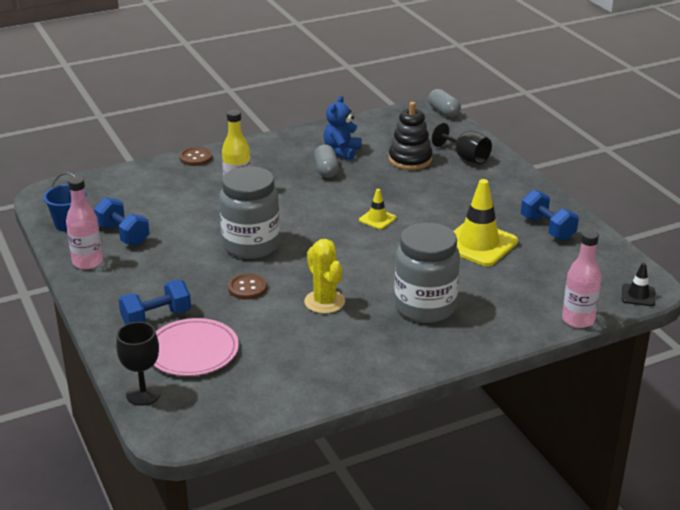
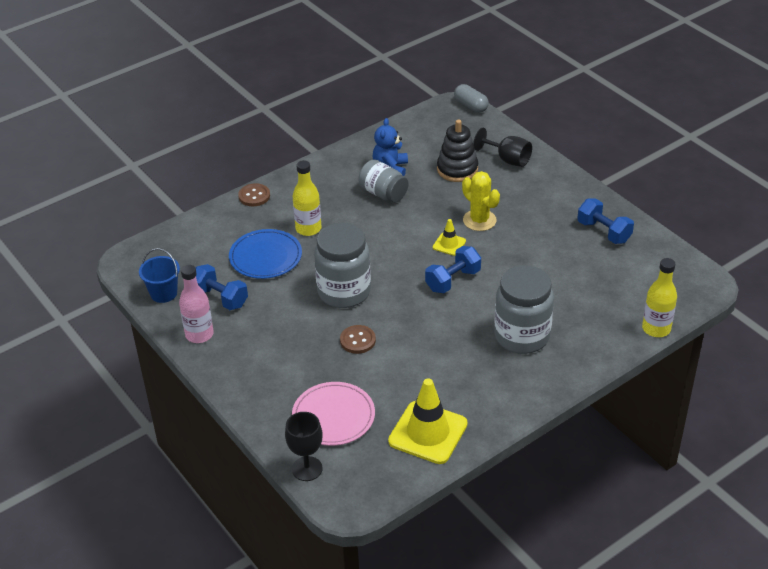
camera: 10 degrees left, 10 degrees up
(156, 318) = (287, 386): blue dumbbell -> blue dumbbell (453, 280)
(184, 207) = (265, 257): none -> blue plate
(324, 302) = (432, 344): yellow cactus -> yellow cactus (479, 220)
(326, 170) = (383, 193): grey capsule -> grey jar
(478, 244) = (548, 259): yellow traffic cone -> yellow traffic cone (428, 432)
(578, 320) = (656, 329): pink bottle -> yellow bottle
(638, 295) = (700, 294): black traffic cone -> none

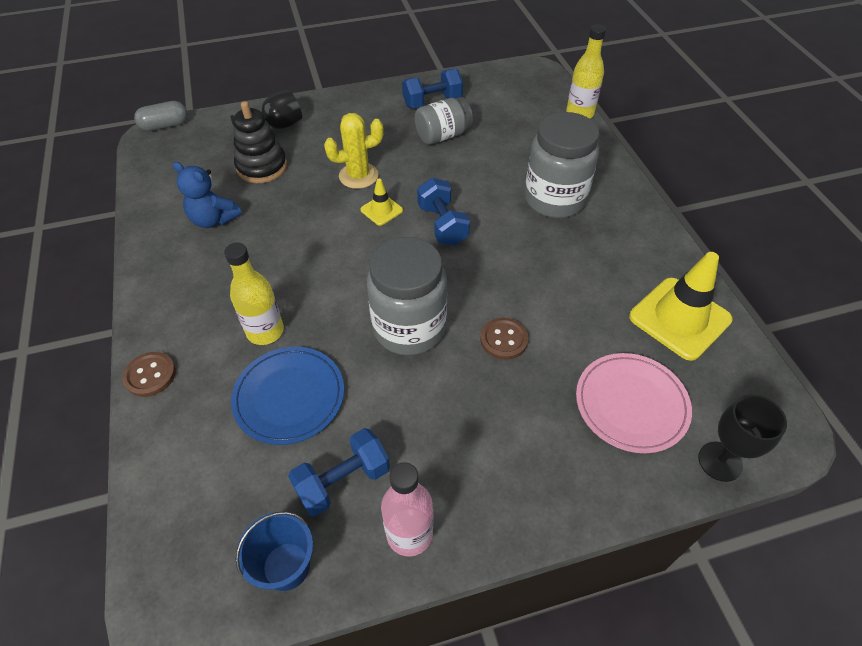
camera: 70 degrees left, 10 degrees up
(383, 193) = (253, 239): grey jar -> grey jar (443, 135)

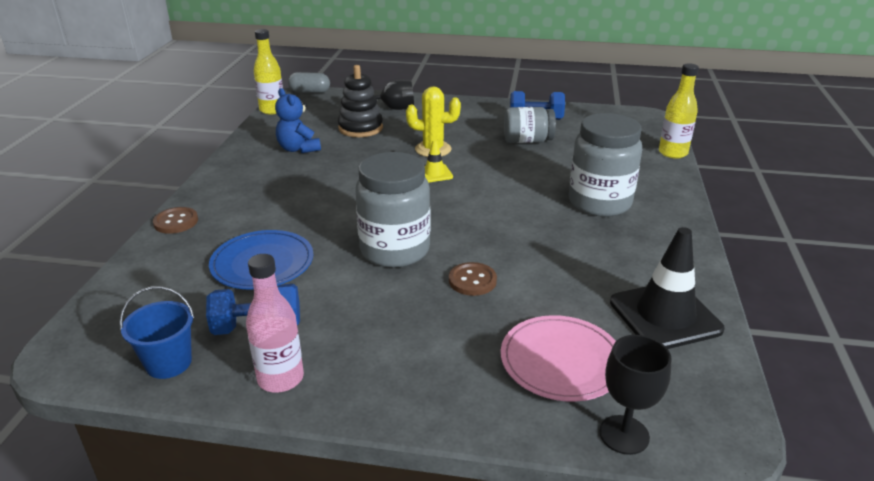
camera: 25 degrees right, 20 degrees down
(265, 331) = (279, 220): yellow bottle -> yellow bottle (272, 110)
(442, 225) = (479, 194): blue dumbbell -> none
(679, 318) = (665, 316): yellow traffic cone -> black traffic cone

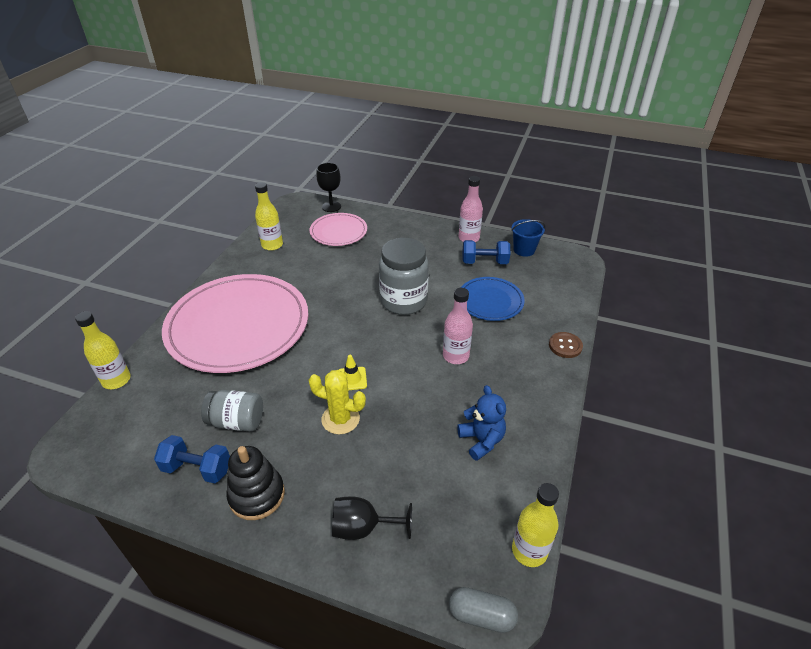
camera: 170 degrees left, 10 degrees up
(319, 200) = (455, 356): none -> pink bottle
(360, 128) = (411, 478): black stacking toy -> black stacking toy (257, 495)
(472, 280) = (362, 275): brown button -> none
(599, 203) = (238, 326): grey jar -> pink plate
(665, 316) = (272, 245): black traffic cone -> yellow bottle

